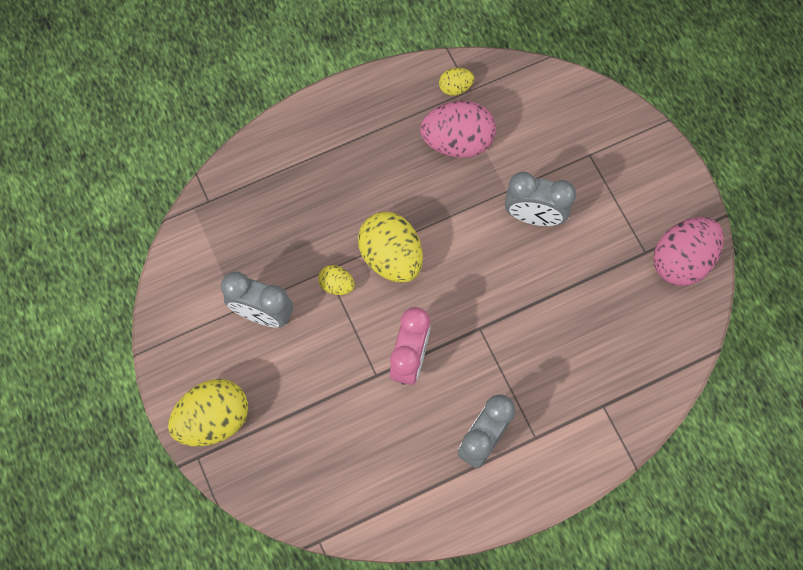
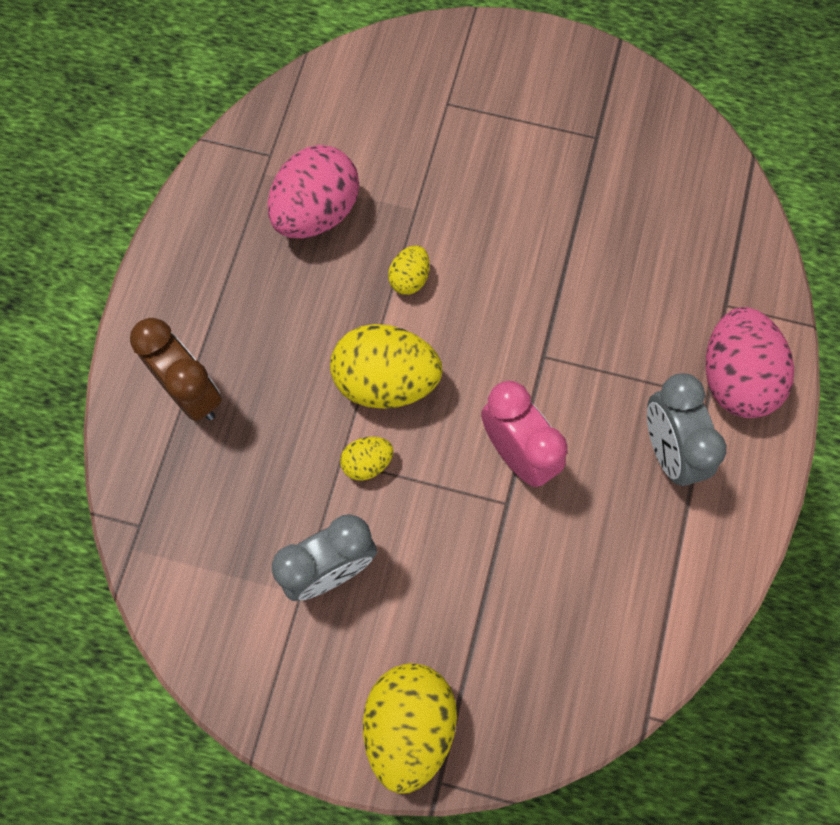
camera: 50 degrees left, 0 degrees up
(299, 165) = (190, 392): none -> brown clock
(455, 88) = (253, 166): yellow egg -> yellow egg (409, 278)
(533, 216) = (466, 206): grey clock -> none
(681, 260) = (633, 113): pink egg -> pink egg (736, 378)

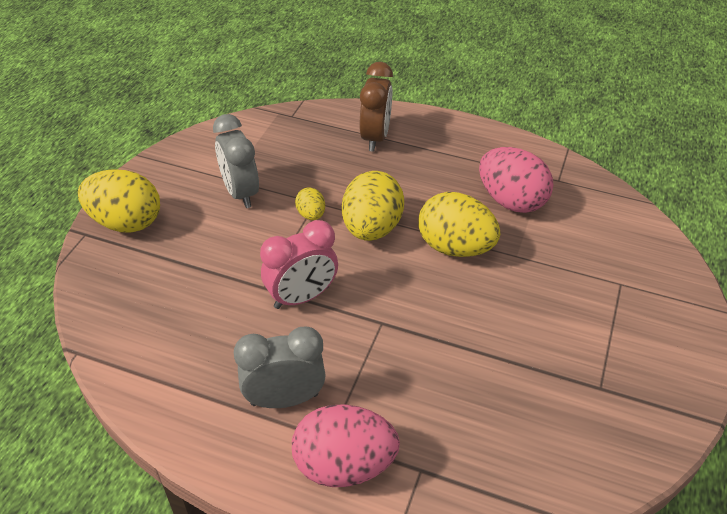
camera: 95 degrees right, 25 degrees down
(190, 392) = (375, 138): brown clock -> brown clock turned 45 degrees counterclockwise
(409, 278) = (455, 247): yellow egg -> yellow egg, size x2.05

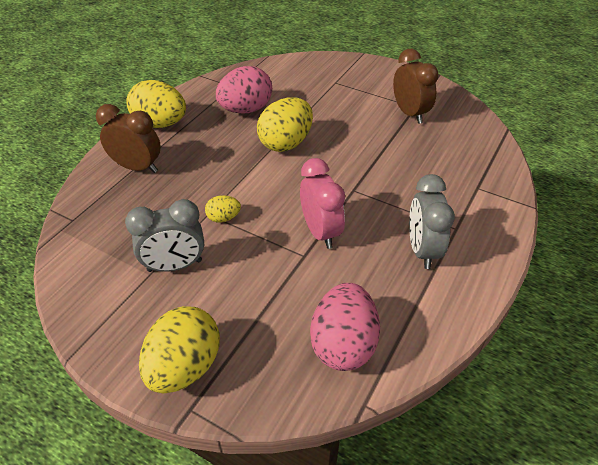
camera: 80 degrees left, 0 degrees up
(344, 465) = (477, 223): pink egg -> pink egg (343, 344)
(371, 228) = (252, 183): yellow egg -> yellow egg (160, 124)
(577, 380) = (410, 113): none -> brown clock

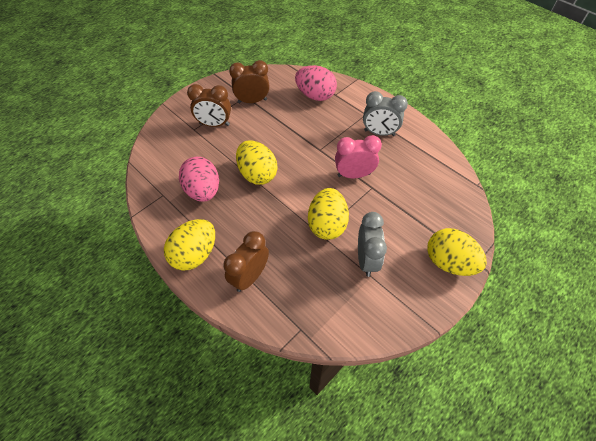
camera: 75 degrees left, 10 degrees up
(223, 218) = (327, 225): yellow egg -> yellow egg, size x2.05
(343, 344) = (440, 184): pink egg -> pink egg (315, 96)
(351, 94) = (214, 124): none -> brown clock

